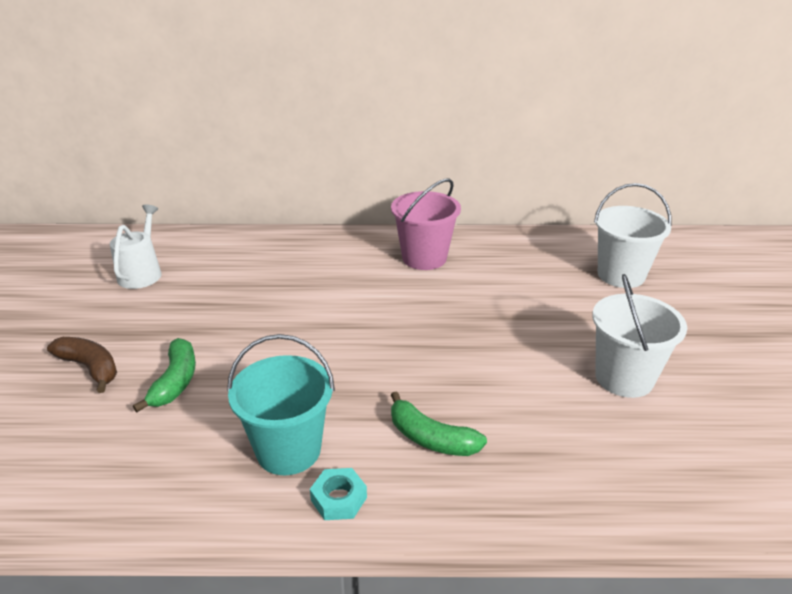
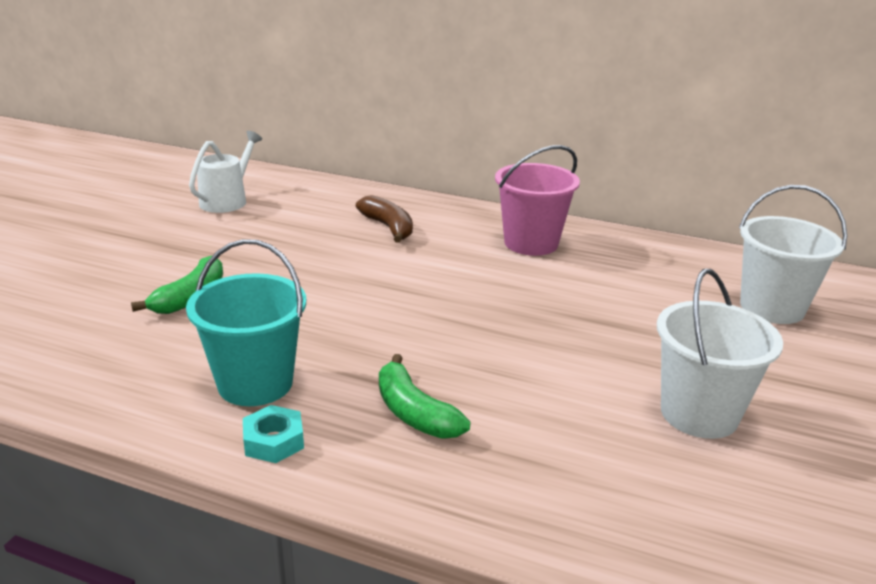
camera: 20 degrees right, 5 degrees down
(90, 368) = (123, 268): brown banana -> brown banana (388, 227)

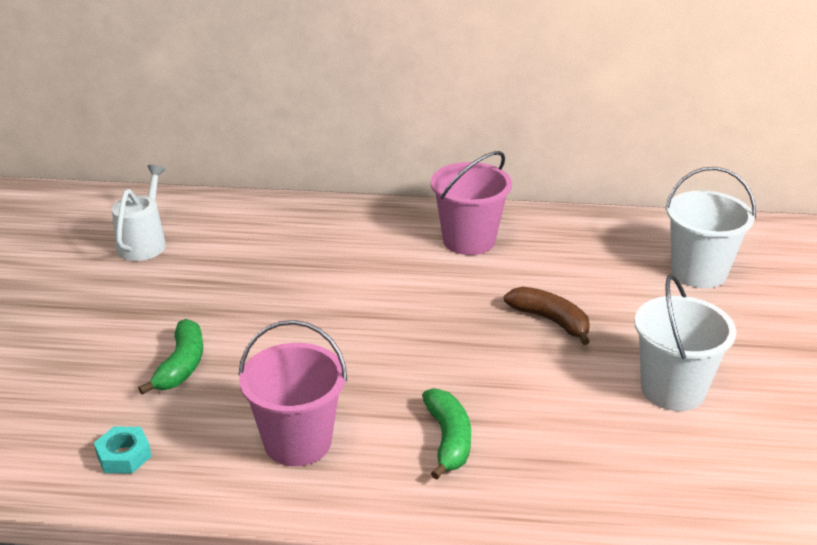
camera: 15 degrees left, 5 degrees up
(255, 383) = (297, 442): turquoise bucket -> pink bucket
(274, 441) = (345, 492): turquoise nut -> turquoise nut (124, 456)
(388, 227) = (326, 246): brown banana -> brown banana (550, 320)
(414, 413) = (448, 439): green banana -> green banana turned 135 degrees counterclockwise

